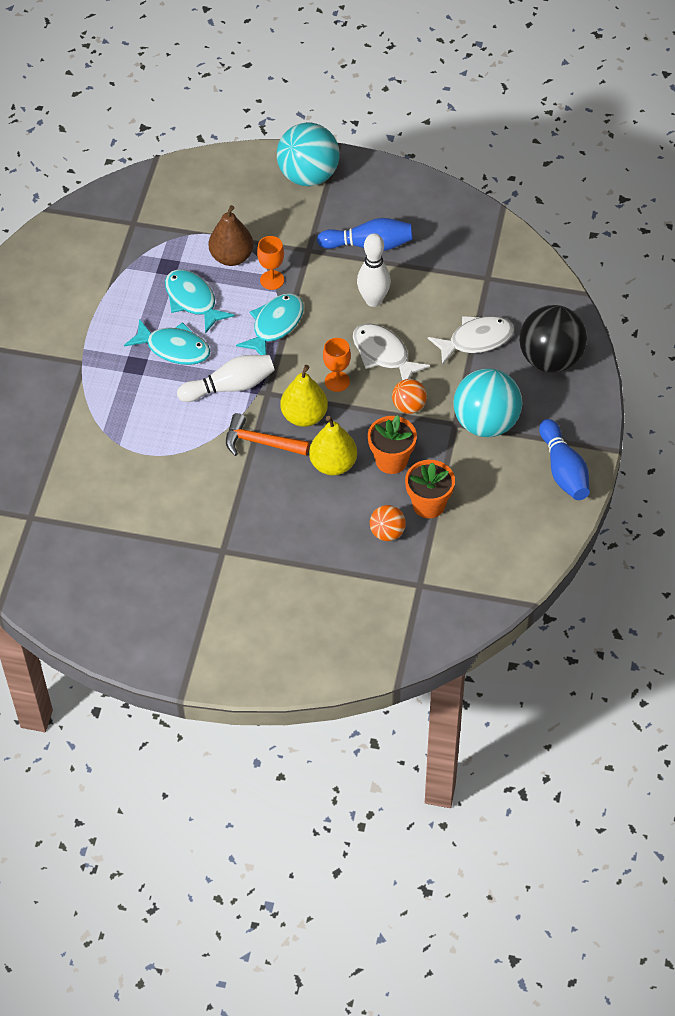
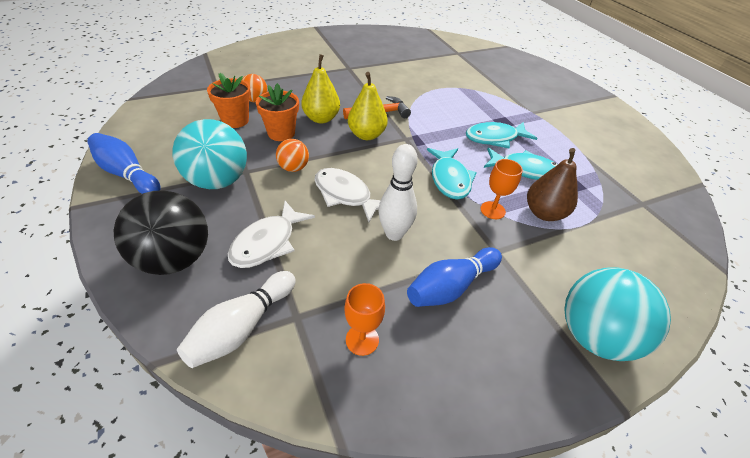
camera: 140 degrees right, 10 degrees down
(230, 386) = (433, 132): white bowling pin -> white bowling pin (242, 327)
(337, 381) = (364, 162): orange goblet -> orange goblet (362, 340)
(383, 354) = (345, 195): white fish -> white fish turned 150 degrees counterclockwise

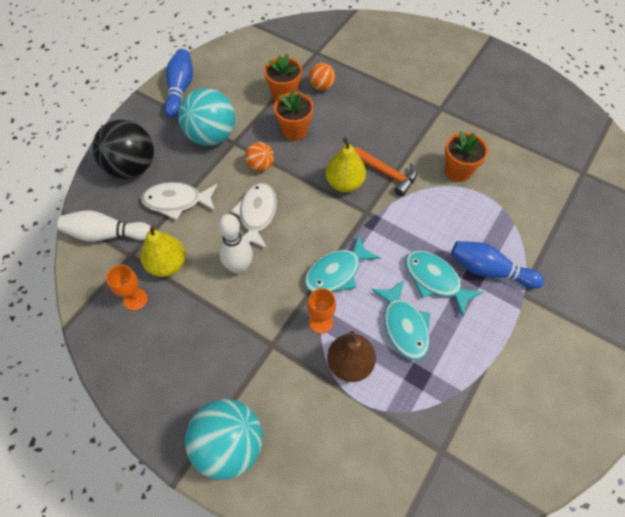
camera: 60 degrees right, 15 degrees up
(321, 118) = (338, 141): yellow pear -> yellow pear (167, 264)
(410, 87) = (458, 171): none -> orange flower pot
(451, 286) = (213, 329): blue bowling pin -> blue bowling pin (489, 270)

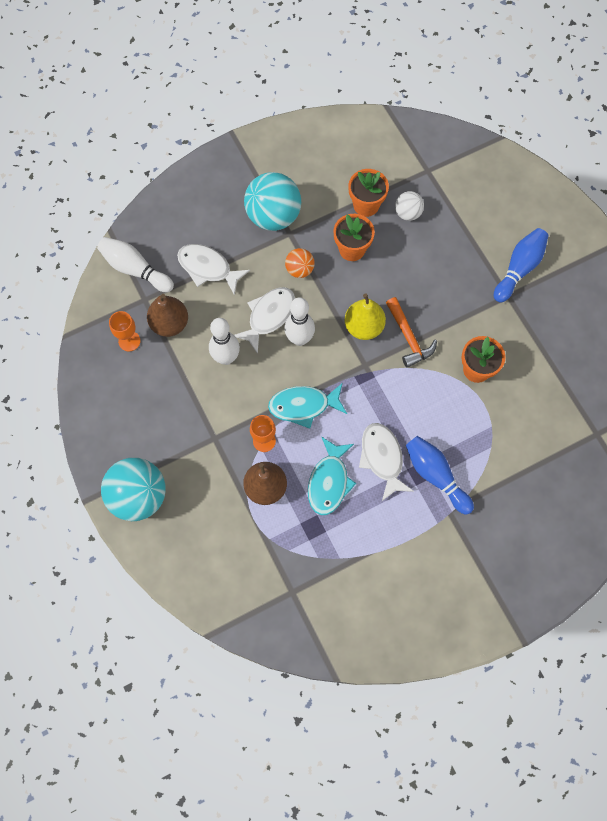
camera: 30 degrees right, 10 degrees up
(132, 167) = (187, 214): black ball -> none
(167, 264) = (169, 324): yellow pear -> brown pear
(180, 89) = (272, 150): blue bowling pin -> blue bowling pin (519, 269)
(296, 219) = (299, 339): none -> white bowling pin
(321, 86) = (407, 213): orange ball -> white ball
(435, 280) = (382, 458): turquoise fish -> white fish

